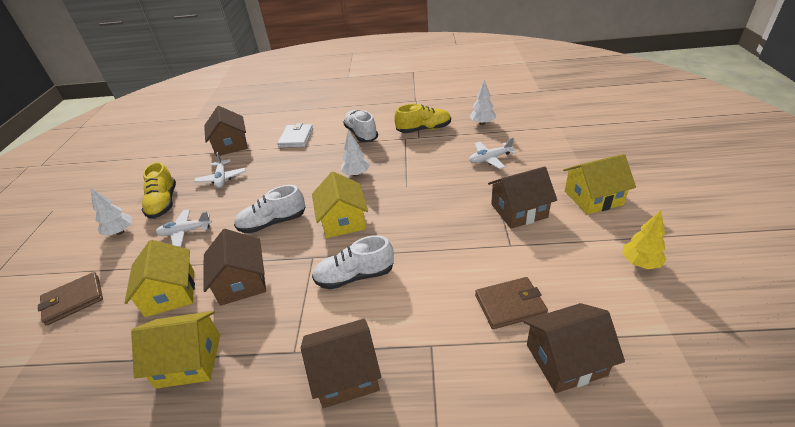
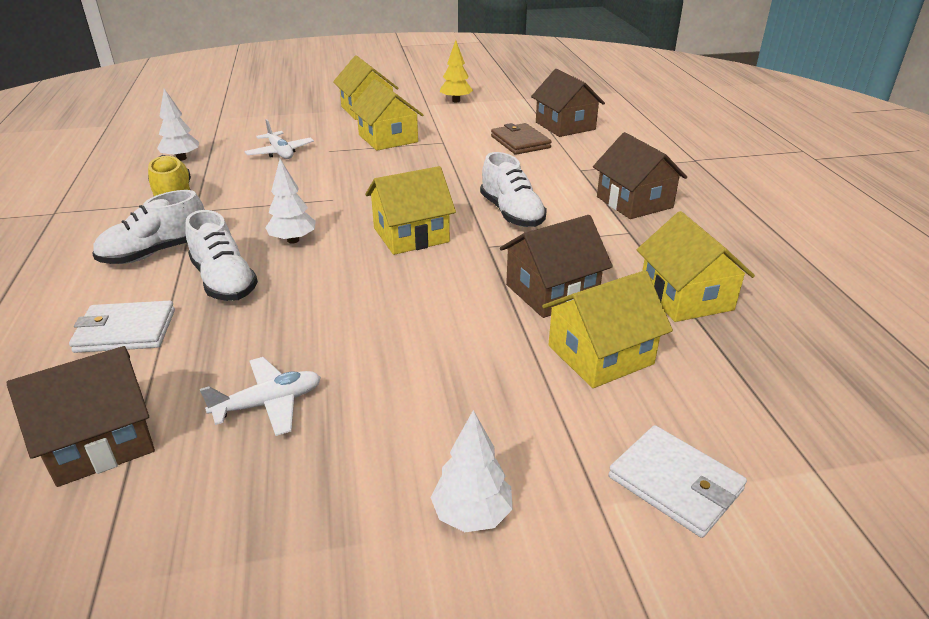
camera: 105 degrees left, 5 degrees down
(73, 300) = (675, 483): brown wallet -> white wallet
(163, 203) = (358, 477): yellow shoe -> none
(185, 232) = (455, 395): white plane -> none
(273, 223) = (420, 295): white shoe -> white shoe (224, 281)
(519, 211) = (388, 138): brown house -> yellow house

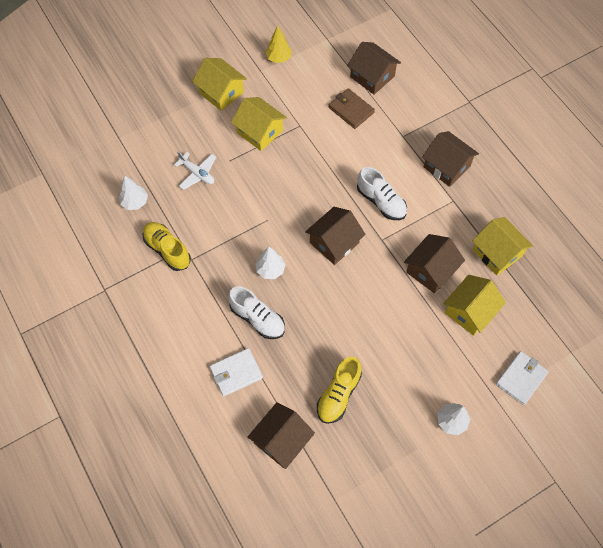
camera: 20 degrees left, 30 degrees up
(156, 252) = (200, 307): white shoe -> none
(268, 404) = (338, 394): white plane -> yellow shoe
(411, 235) = (334, 243): yellow house -> brown house
(675, 483) = (521, 378): white wallet -> white wallet turned 75 degrees counterclockwise

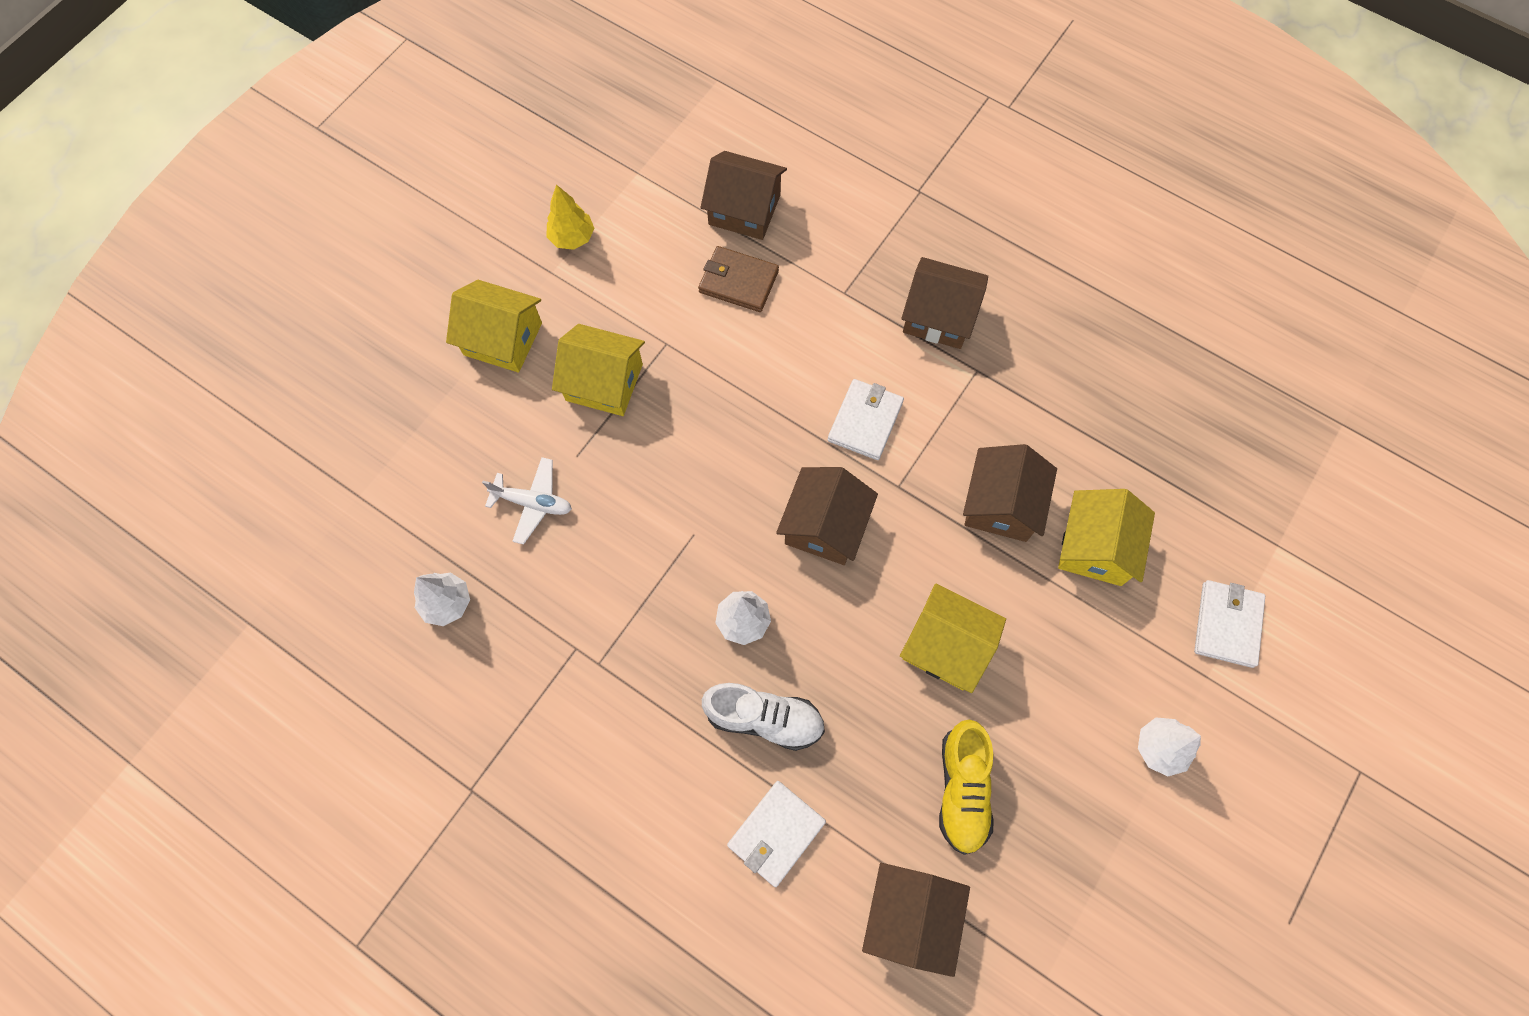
camera: 25 degrees left, 5 degrees up
(167, 250) = (548, 665): yellow shoe -> none
(381, 202) = (865, 421): white shoe -> white wallet
(497, 253) = (1088, 429): yellow house -> yellow house (946, 646)

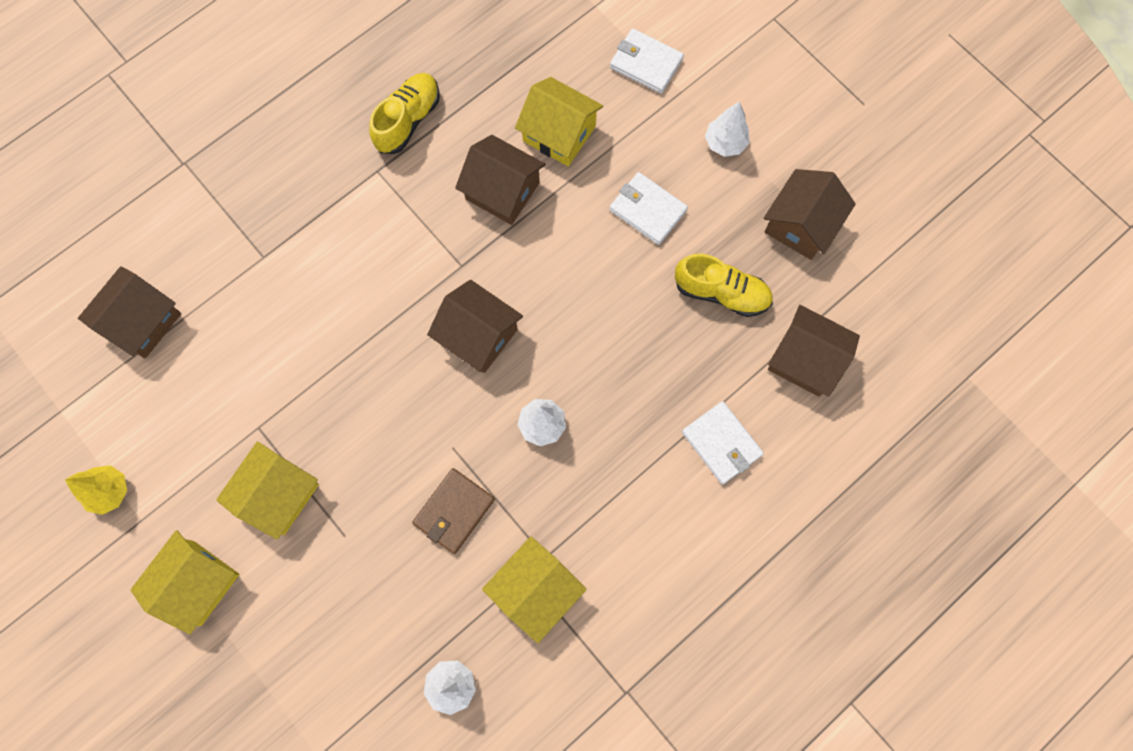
camera: 75 degrees left, 5 degrees up
(533, 503) = (378, 586): white plane -> none
(738, 281) = (217, 346): brown wallet -> brown wallet (454, 511)
(764, 718) = (628, 429): white shoe -> none
(865, 421) = (393, 275): white wallet -> white wallet (647, 210)
(939, 316) = (315, 185): brown house -> brown house (801, 225)
(946, 646) = (607, 270): yellow house -> yellow house (535, 590)
(1047, 383) = (408, 120): none -> yellow shoe

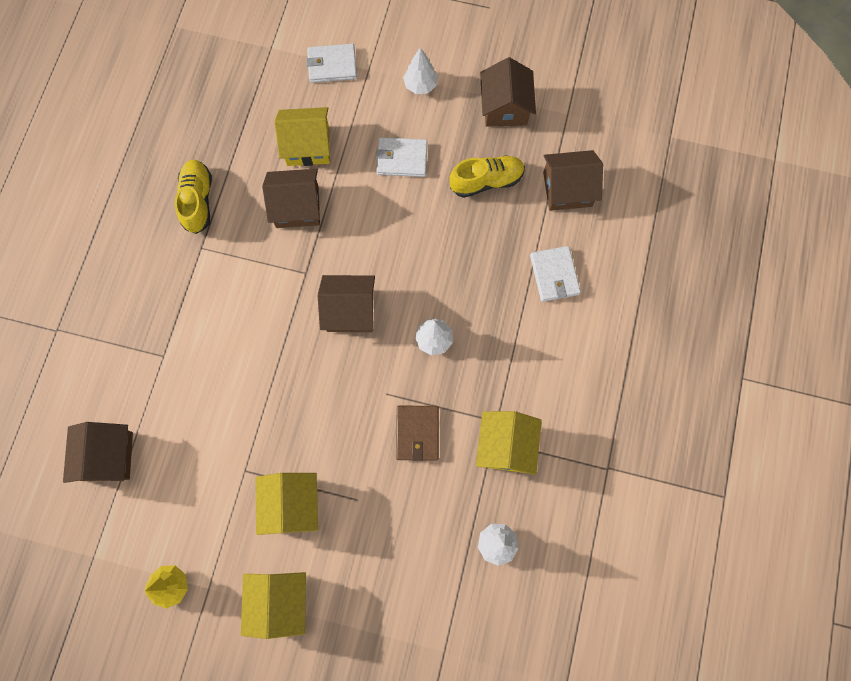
camera: 35 degrees left, 0 degrees up
(721, 443) = (554, 275): white wallet -> white wallet turned 60 degrees clockwise

